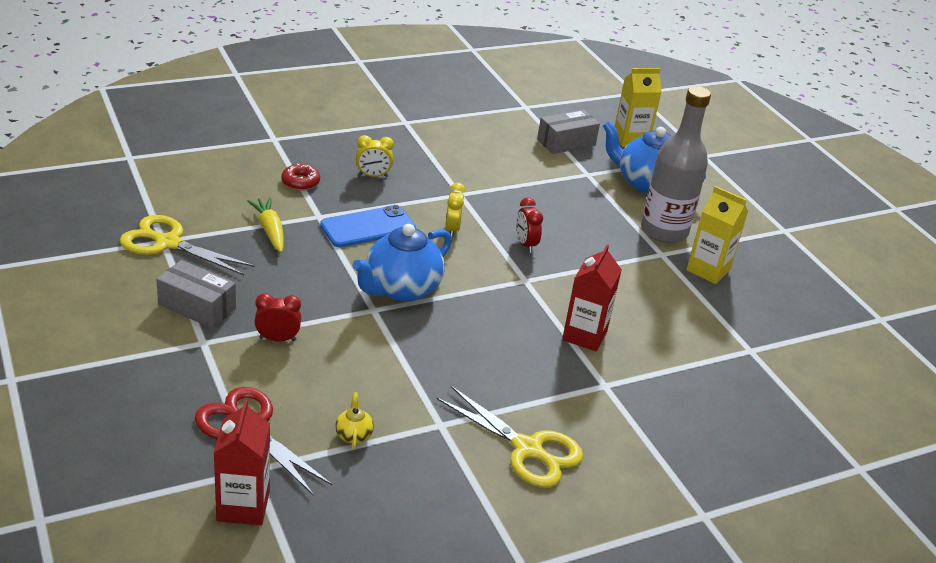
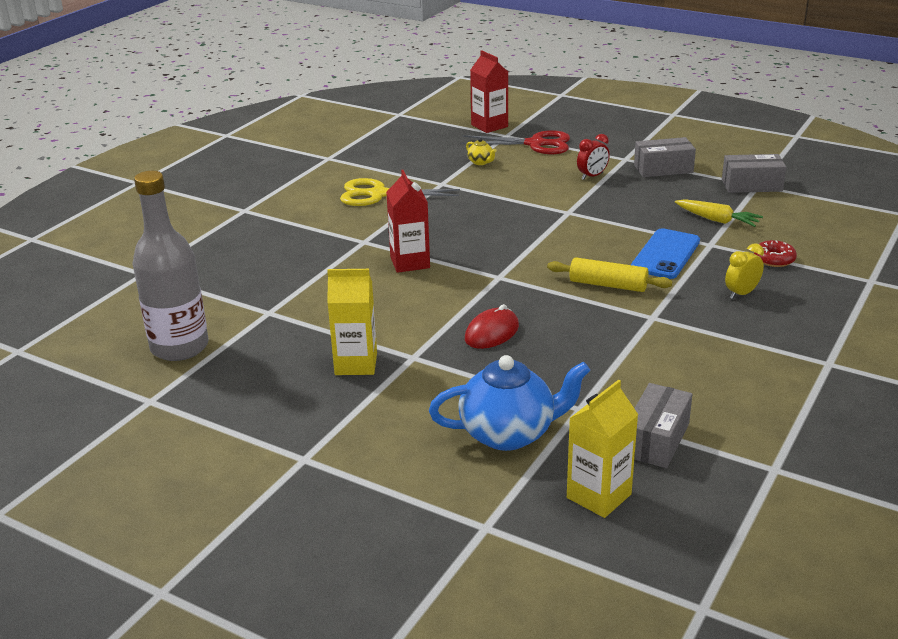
camera: 150 degrees right, 5 degrees down
(168, 243) = (751, 185): yellow scissors -> grey box
(401, 289) = (572, 230): blue teapot -> none
(452, 229) = (608, 285): yellow clock -> yellow rolling pin
(525, 244) = (536, 303): red clock -> none
(586, 241) = (492, 333): none -> red mouse
(664, 231) = (433, 383): grey bottle -> grey bottle (179, 347)

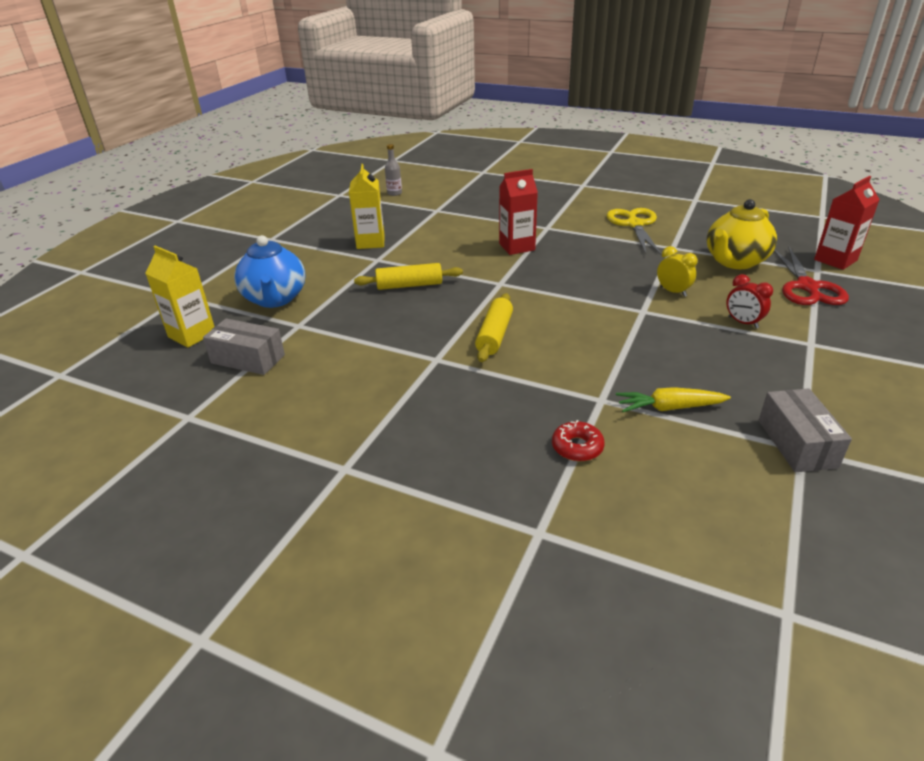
camera: 85 degrees right, 5 degrees up
(179, 347) = (394, 193): grey bottle -> grey bottle, size x0.42
(481, 162) = (735, 261): yellow teapot -> yellow teapot, size x2.39
(492, 333) = (409, 285): red mouse -> yellow rolling pin
(663, 169) = (800, 371): grey box -> none
(665, 254) = (566, 368): blue phone -> none
(717, 220) = (669, 408): yellow carrot -> yellow carrot turned 60 degrees clockwise
(741, 294) = (488, 416): yellow clock -> yellow clock (673, 292)

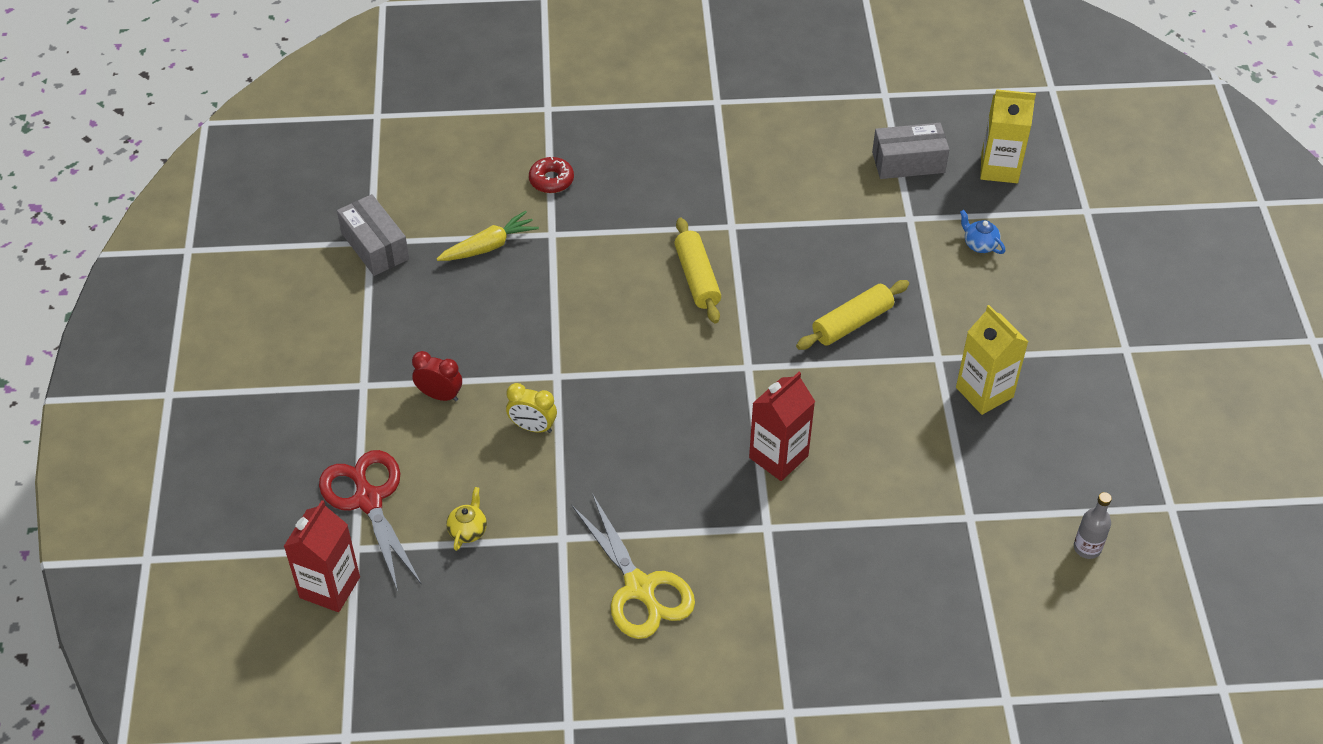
camera: 150 degrees right, 15 degrees up
(275, 299) = (979, 245): blue teapot -> blue teapot, size x0.42
(735, 261) = (468, 530): yellow teapot -> yellow teapot, size x0.42

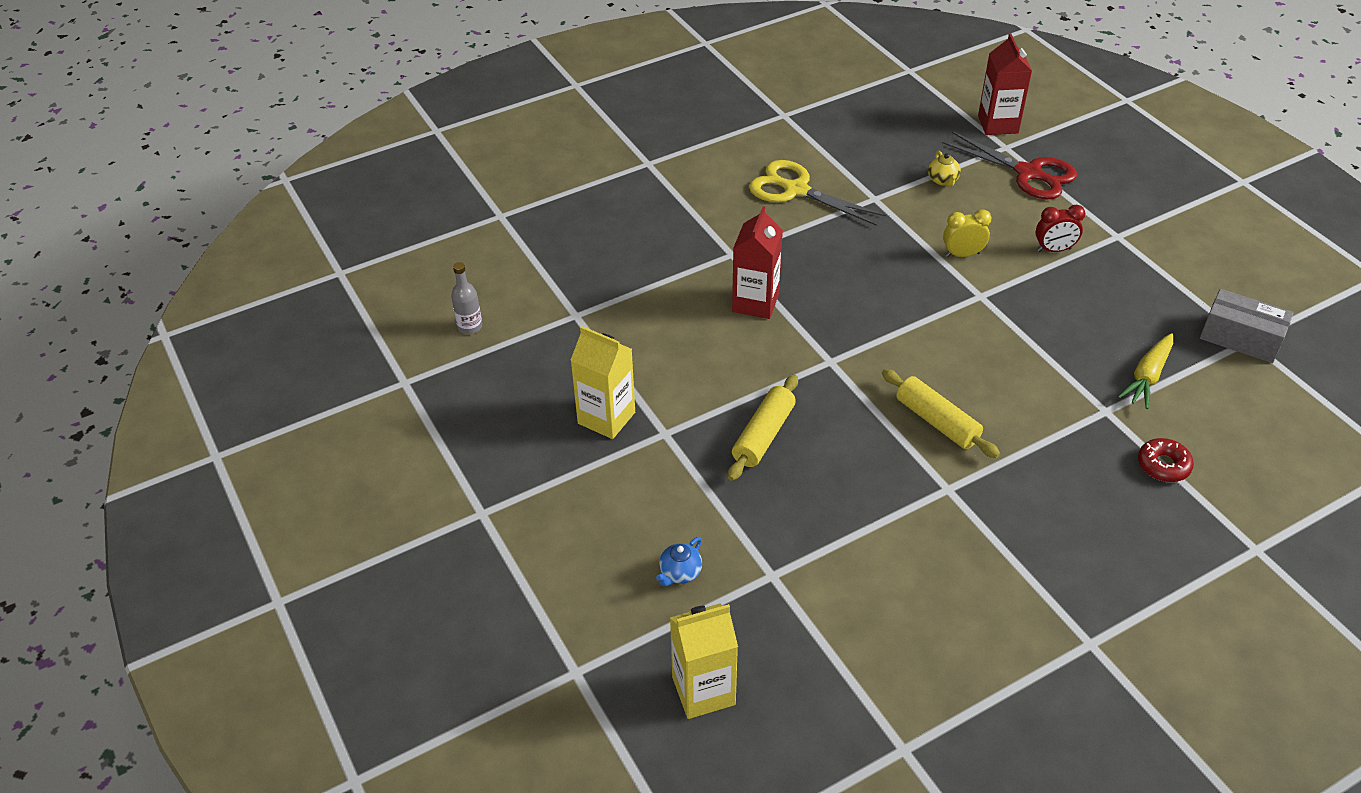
camera: 155 degrees right, 5 degrees down
(908, 162) = (815, 652): grey box -> none
(979, 245) = (680, 573): blue teapot -> blue teapot turned 105 degrees clockwise

